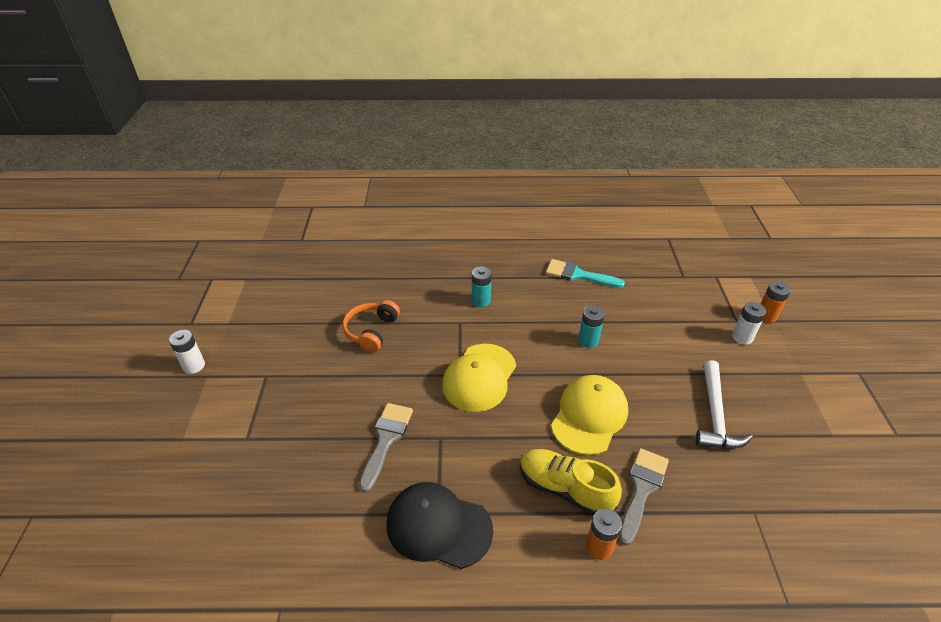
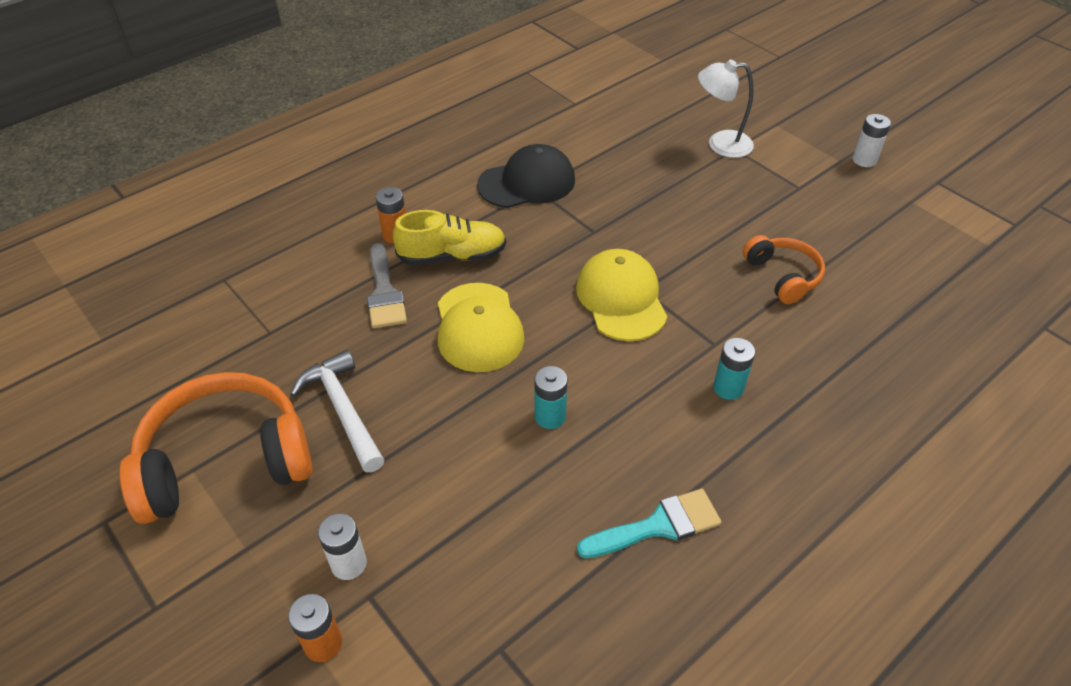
camera: 140 degrees right, 5 degrees up
(248, 450) = (720, 144): none -> white lamp
(386, 440) = (634, 205): grey brush -> none
(807, 427) = (225, 461): none -> orange headphones

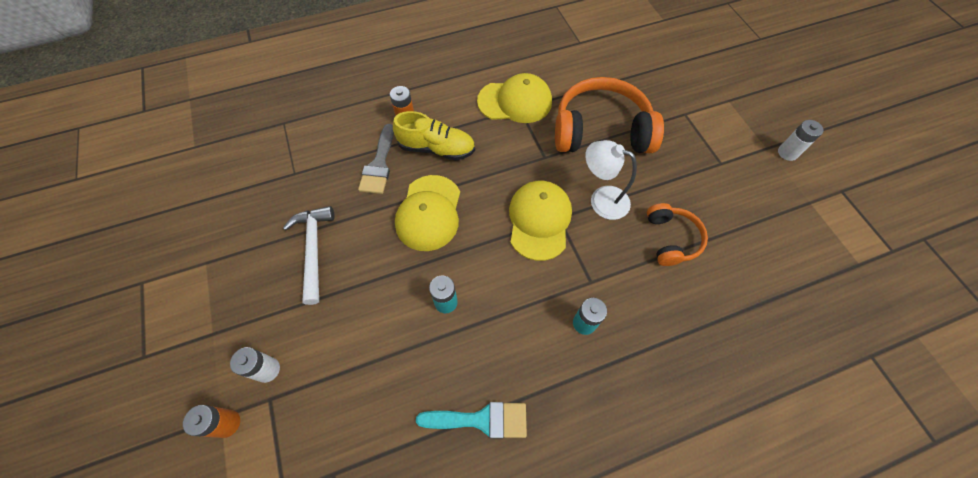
camera: 20 degrees right, 15 degrees up
(225, 461) = (227, 263): orange headphones -> orange headphones (601, 131)
(527, 182) = (515, 101): black cap -> yellow cap
(720, 144) = (675, 107): white lamp -> white lamp (601, 199)

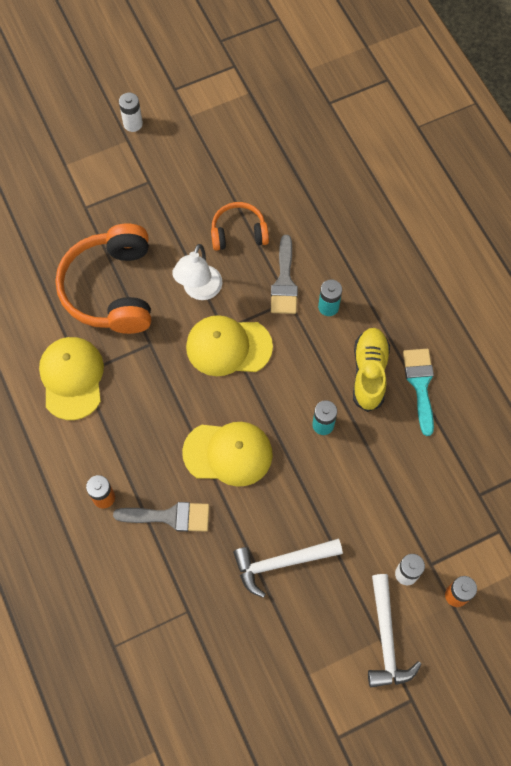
camera: 95 degrees left, 5 degrees up
(210, 339) = (386, 638): none -> white hammer
(436, 148) = (144, 457): yellow shoe -> yellow shoe (369, 373)
(614, 279) = (284, 281): none -> grey brush

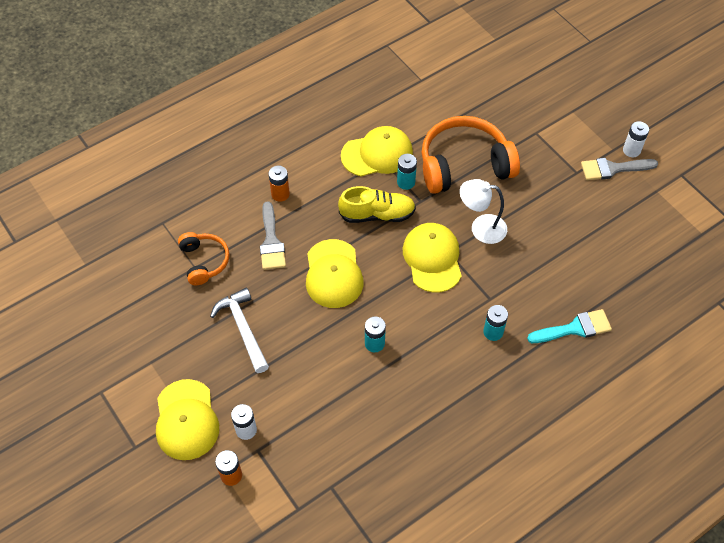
camera: 80 degrees right, 10 degrees down
(120, 354) = (406, 182): none -> turquoise battery
(238, 233) = (547, 248): orange headphones -> orange headphones (204, 261)
(284, 281) = (508, 292): grey brush -> grey brush (613, 169)
(369, 373) = (434, 375): yellow shoe -> yellow shoe (377, 214)
(386, 638) = (186, 420): white hammer -> yellow cap
(420, 384) = (432, 421): turquoise brush -> turquoise brush (574, 328)

